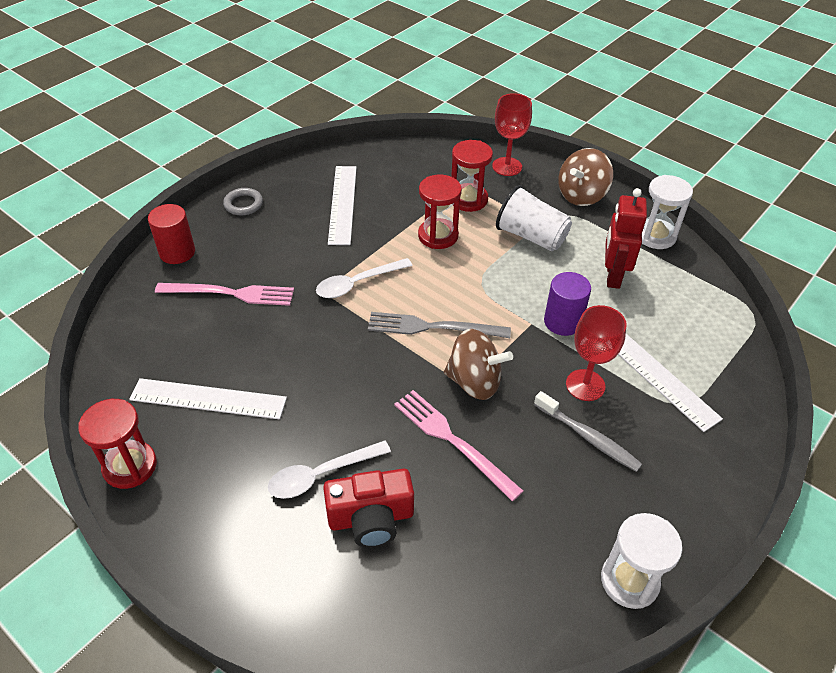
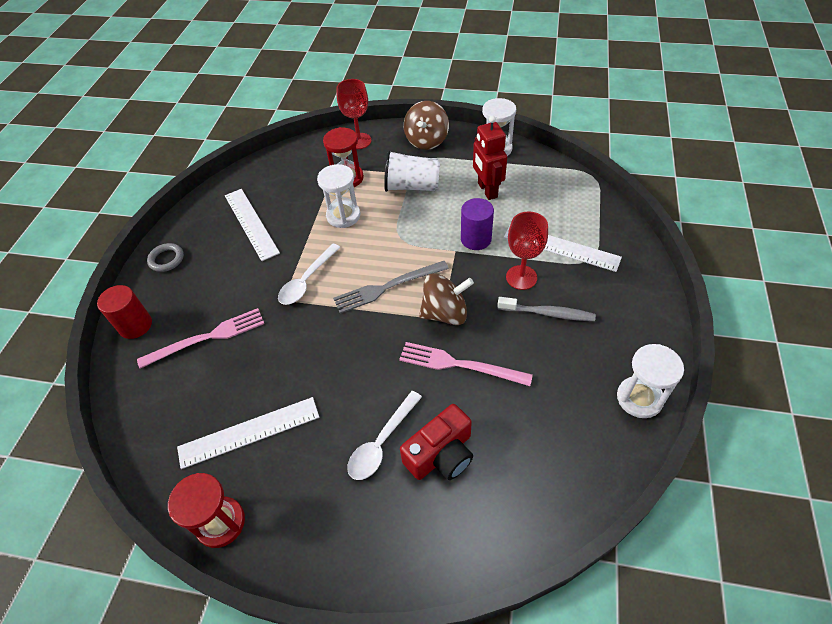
camera: 25 degrees left, 5 degrees up
(438, 236) = (343, 216): red hourglass -> white hourglass

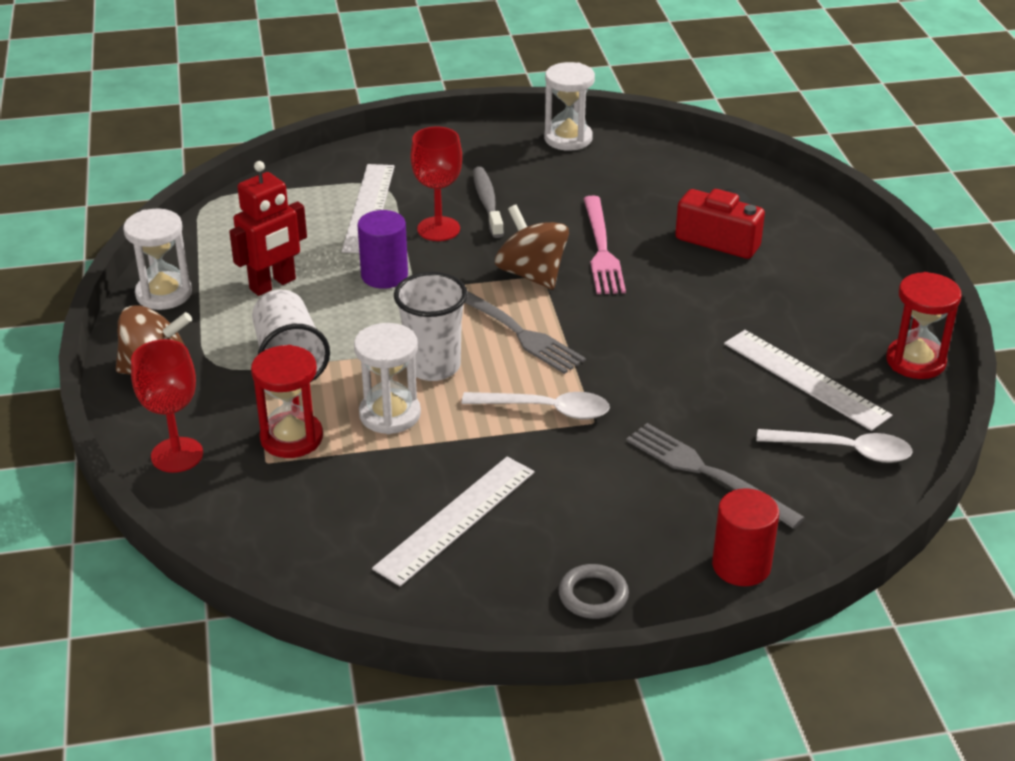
camera: 115 degrees left, 15 degrees down
(207, 338) = (707, 473): pink fork -> grey fork
(374, 241) = (433, 366): none -> white cup
(381, 443) = (739, 279): white spoon -> white spoon (844, 451)

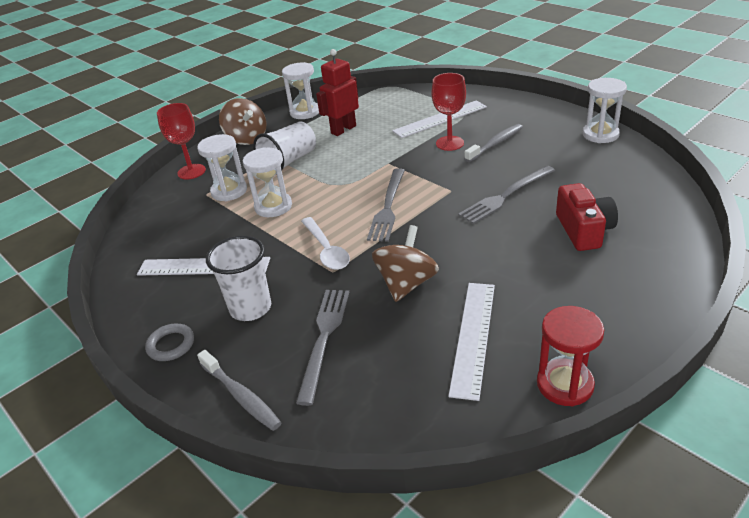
camera: 60 degrees right, 0 degrees up
(273, 284) = (343, 129): red robot -> red robot turned 120 degrees clockwise
(291, 438) = (229, 191): red hourglass -> white hourglass
(384, 275) = (388, 150): purple cylinder -> none
(433, 366) = (326, 199): white cup -> white cup (250, 308)
(532, 274) = (448, 187): brown spinning top -> brown spinning top (406, 284)
(601, 249) = (505, 196): pink fork -> grey fork
(741, 566) = (241, 396): red cylinder -> grey toothbrush
(844, 451) = (410, 393): white spoon -> none

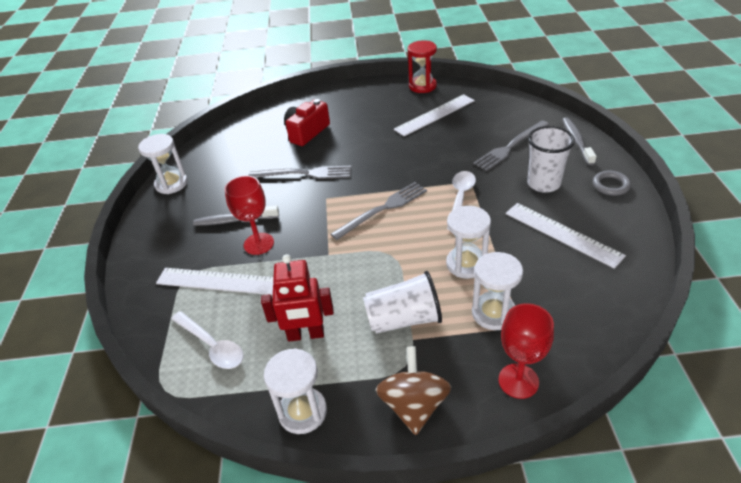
camera: 140 degrees left, 5 degrees up
(391, 104) = (212, 346): none -> white spoon
(406, 284) = (435, 152): brown spinning top -> none

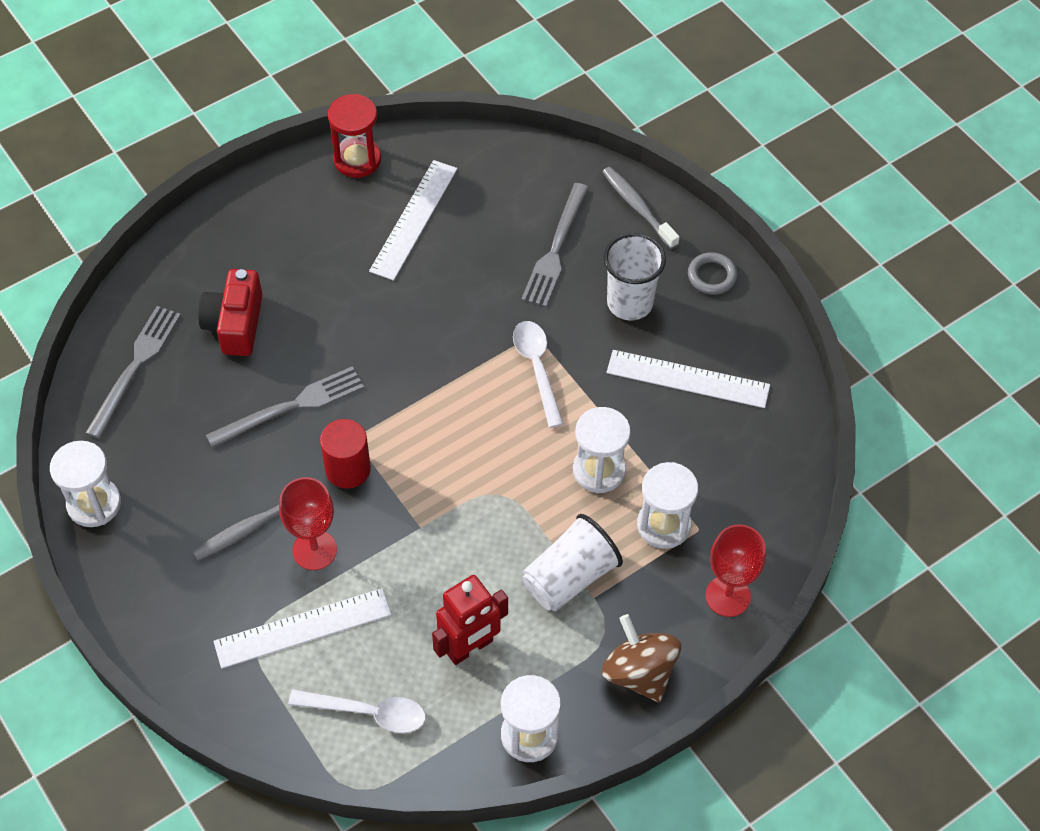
camera: 35 degrees left, 15 degrees up
(310, 211) = (348, 469): none -> red cylinder
(383, 209) = (446, 427): grey fork -> grey fork (135, 367)

